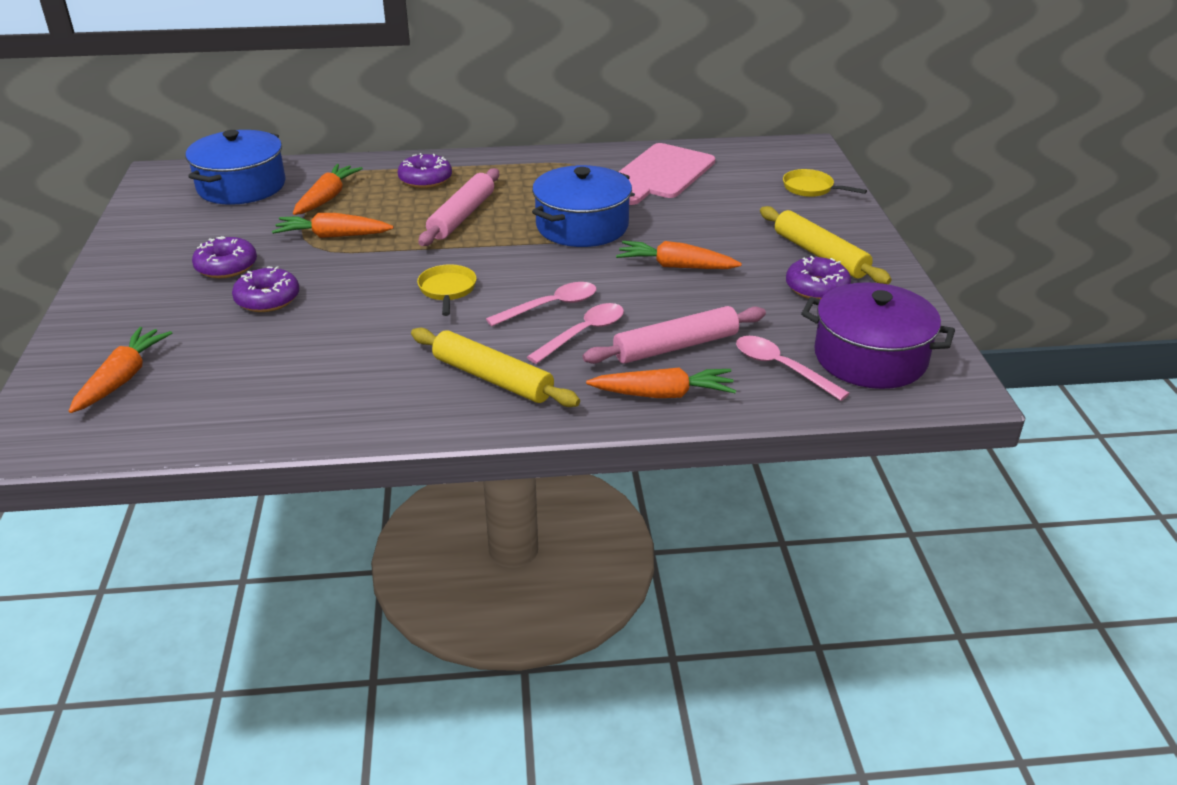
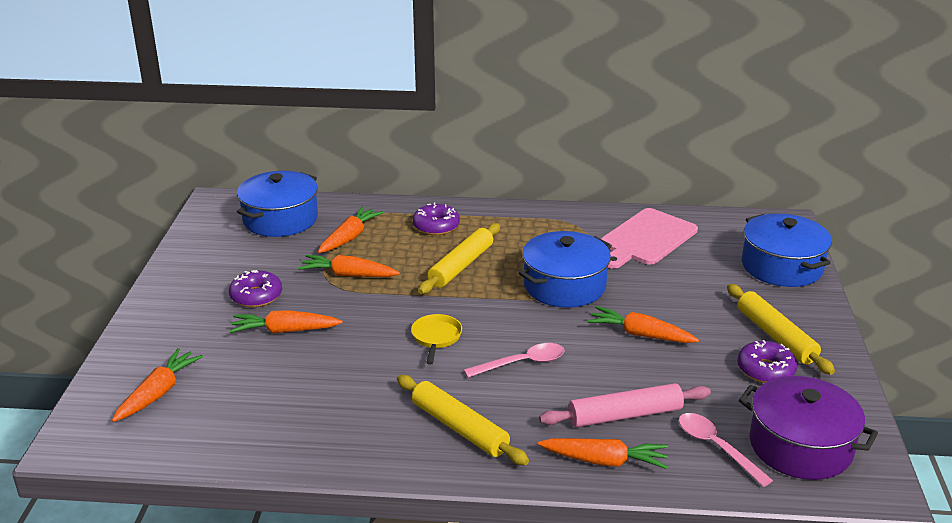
camera: 10 degrees right, 5 degrees down
(267, 299) = (285, 331): purple donut -> orange carrot
(462, 216) = (461, 266): pink rolling pin -> yellow rolling pin
(584, 333) = (546, 393): pink spoon -> none
(811, 188) = (781, 266): yellow pan -> blue pot

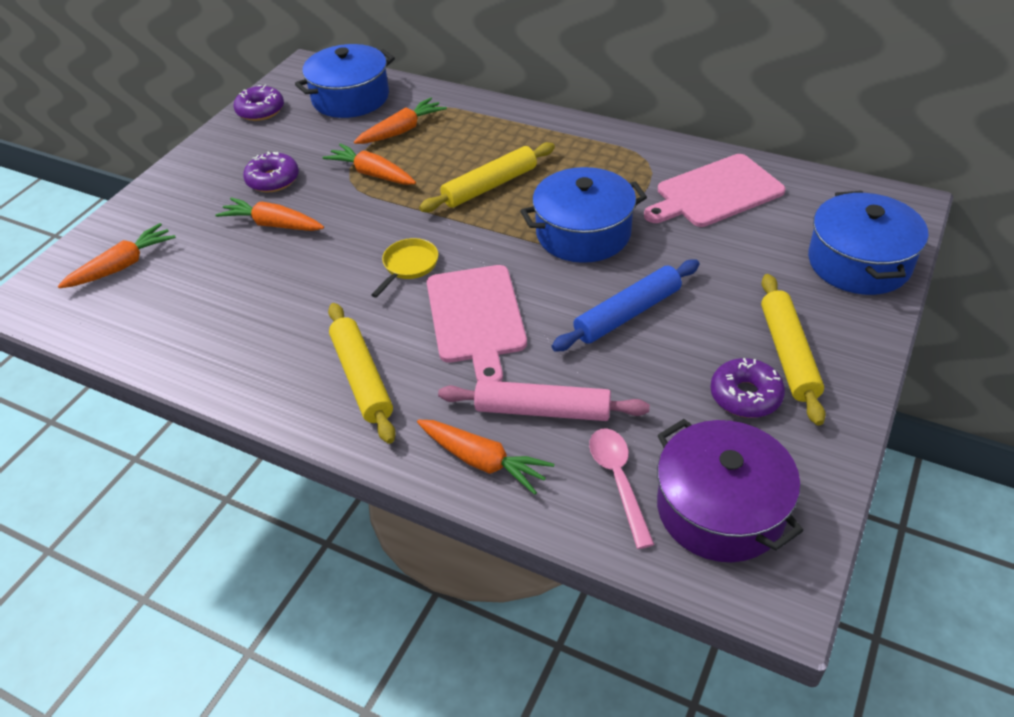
camera: 25 degrees right, 15 degrees up
(436, 226) = (495, 134): purple donut -> purple donut (260, 110)
(522, 363) = (476, 317): pink spoon -> pink cutting board
(640, 335) = (627, 313): orange carrot -> blue rolling pin

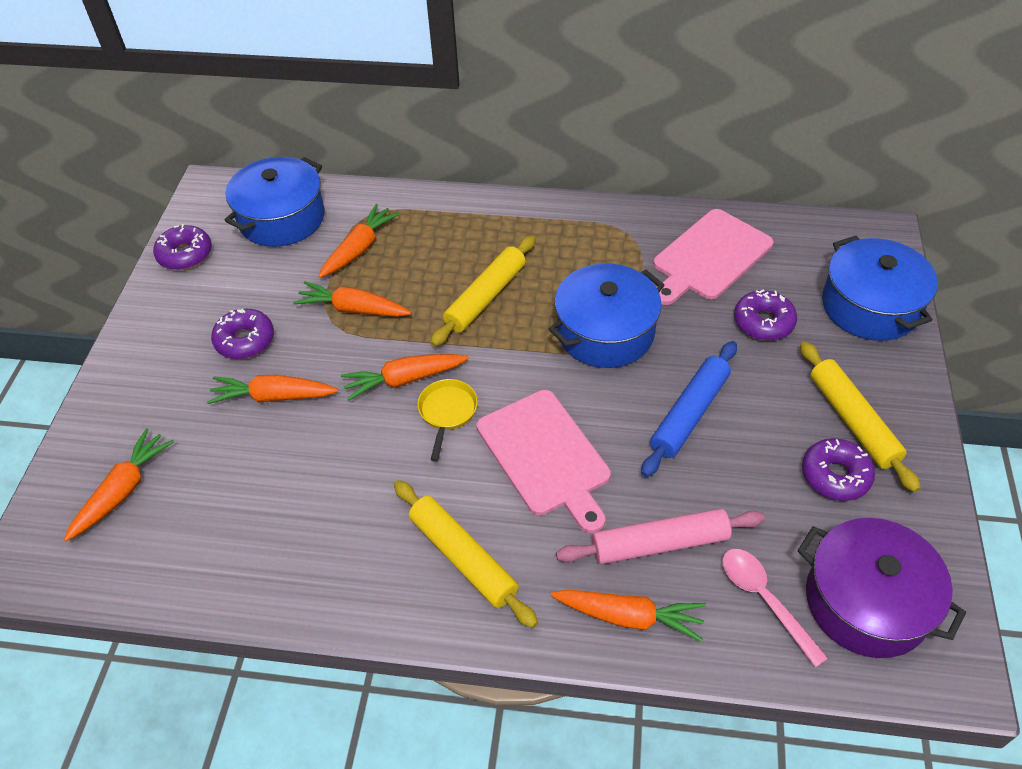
camera: 20 degrees left, 5 degrees up
(386, 234) = (404, 380): none -> orange carrot
(740, 255) = (763, 322): none -> purple donut

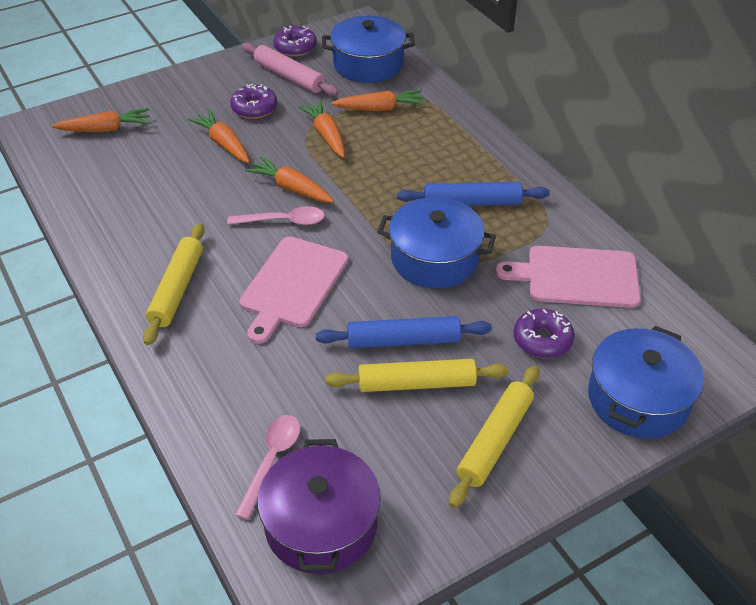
camera: 50 degrees right, 5 degrees down
(447, 412) = (284, 221): yellow pan -> pink spoon
(485, 297) = (401, 185): yellow rolling pin -> yellow rolling pin (416, 384)
(557, 265) = (472, 202): none -> blue rolling pin
(629, 617) = (197, 393): orange carrot -> none
(659, 544) = (270, 379): pink rolling pin -> pink rolling pin (289, 77)
(835, 475) = (427, 453): purple donut -> none

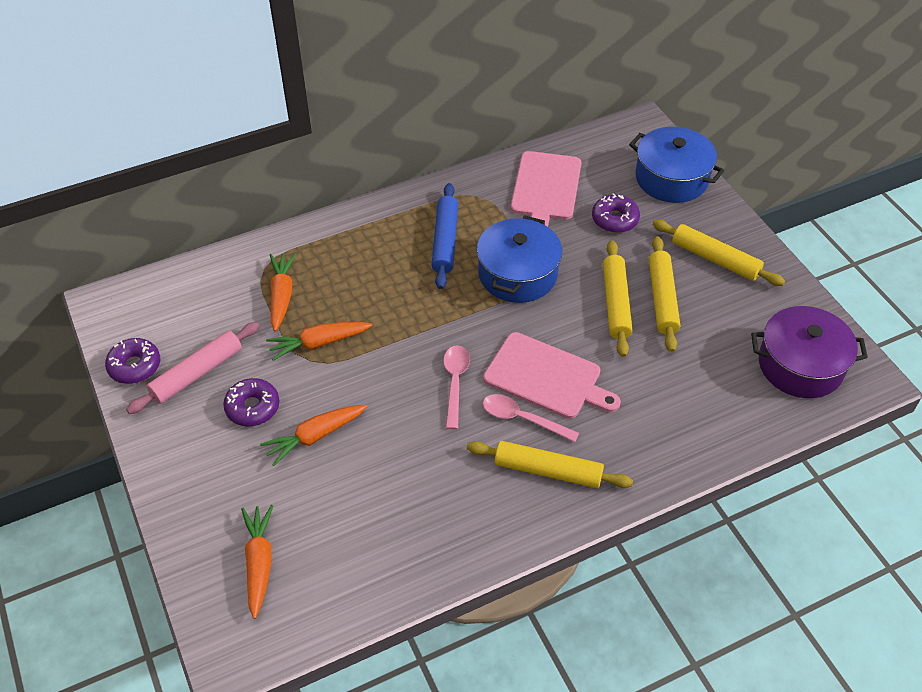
camera: 85 degrees left, 5 degrees up
(272, 460) = (745, 395): pink spoon -> pink spoon (522, 418)
(291, 188) = (404, 375): orange carrot -> none
(368, 64) = (193, 300): blue pot -> none
(403, 340) = (615, 303): blue rolling pin -> yellow rolling pin

